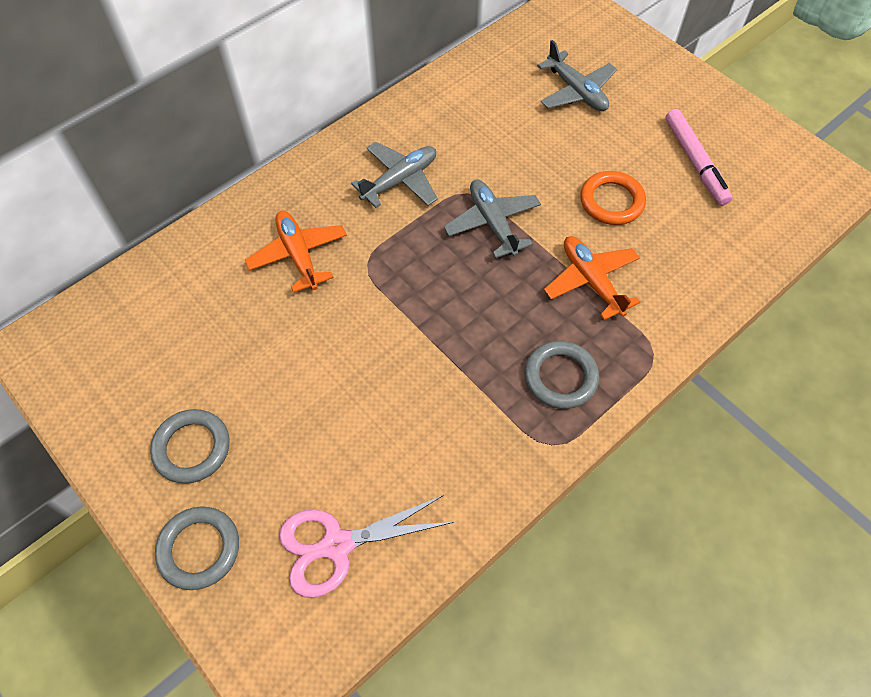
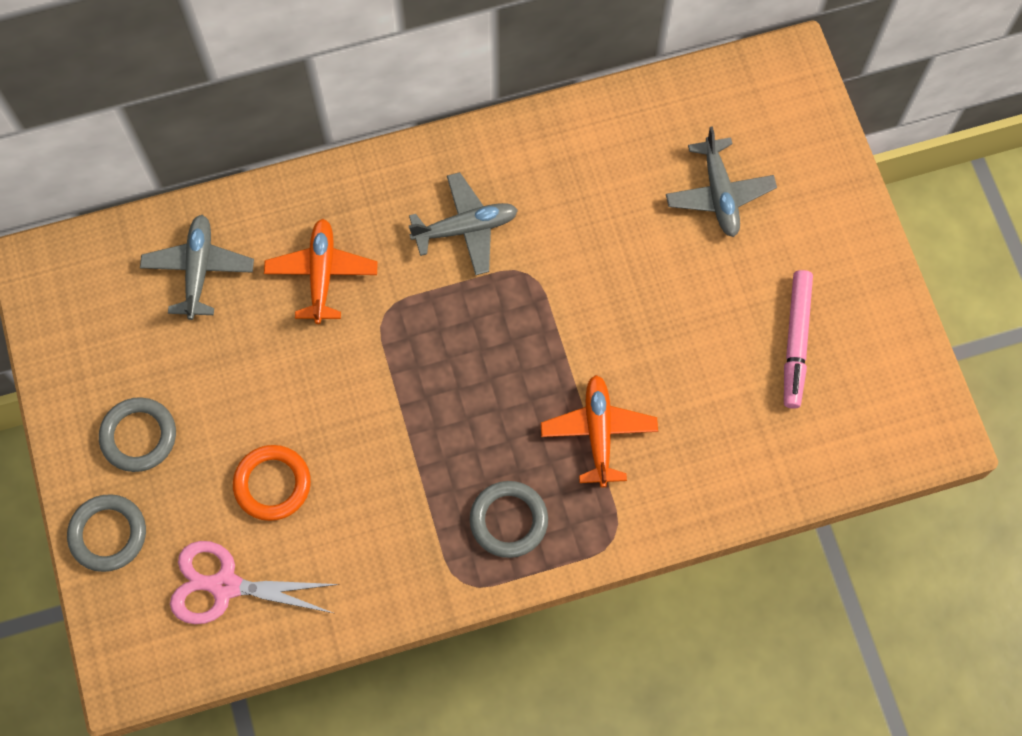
camera: 25 degrees right, 10 degrees up
(493, 223) = (535, 322): grey plane -> grey plane (199, 270)
(611, 201) = (675, 350): orange ring -> orange ring (272, 484)

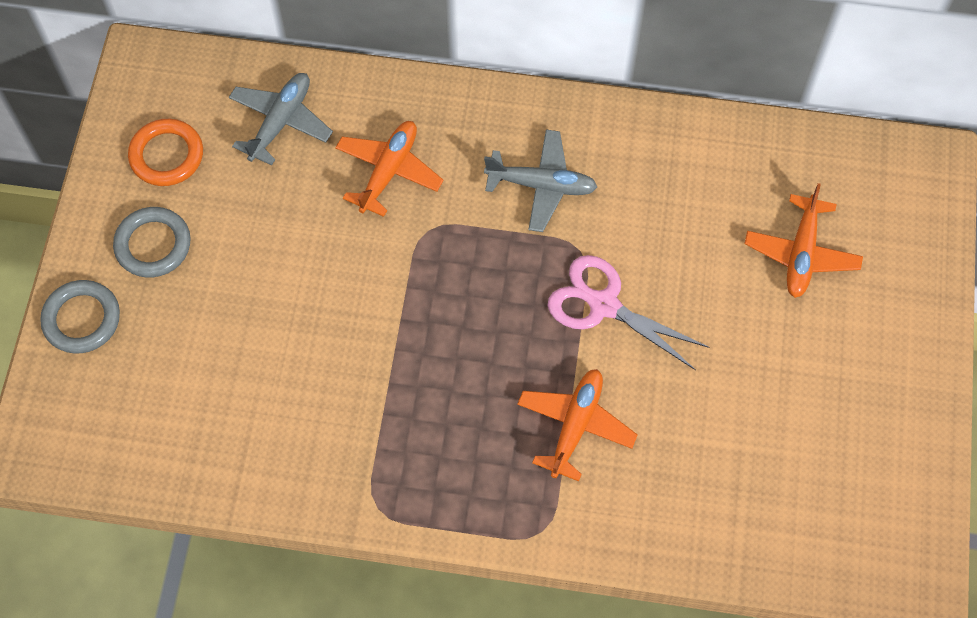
camera: 25 degrees right, 5 degrees down
(225, 586) = (160, 412): pink scissors -> pink scissors (604, 305)
(272, 484) = (249, 339): orange ring -> orange ring (167, 155)
(508, 520) = (449, 469): grey ring -> none
(719, 193) = (801, 253): grey plane -> orange plane
(795, 342) = (811, 424): pink marker -> none

